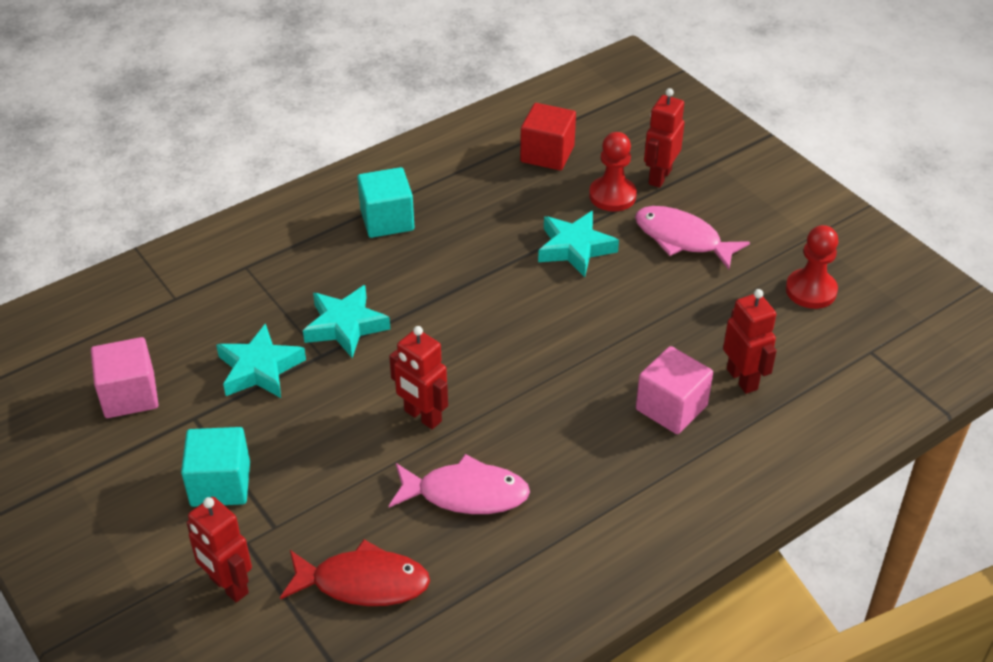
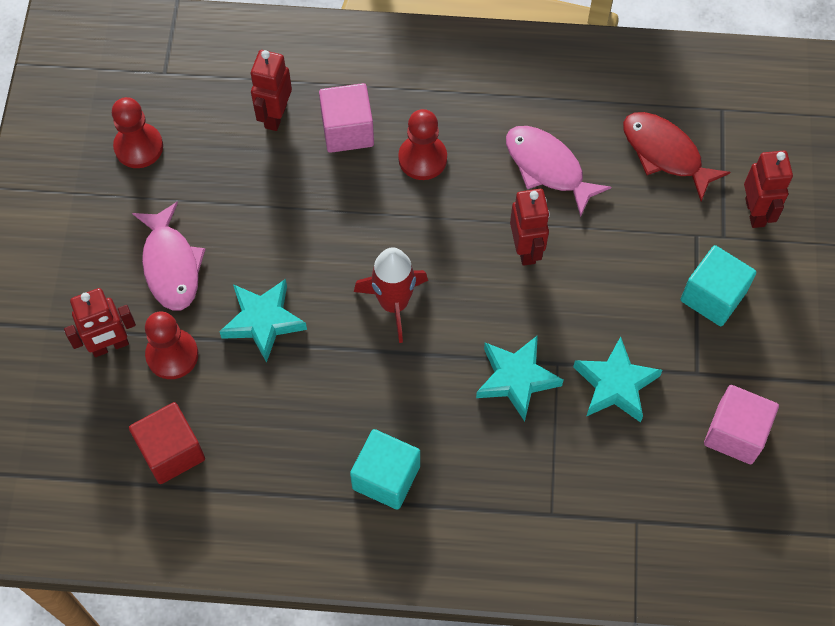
camera: 140 degrees left, 20 degrees up
(491, 315) = (394, 304): none -> red rocket
(583, 428) = (422, 158): none -> red pawn

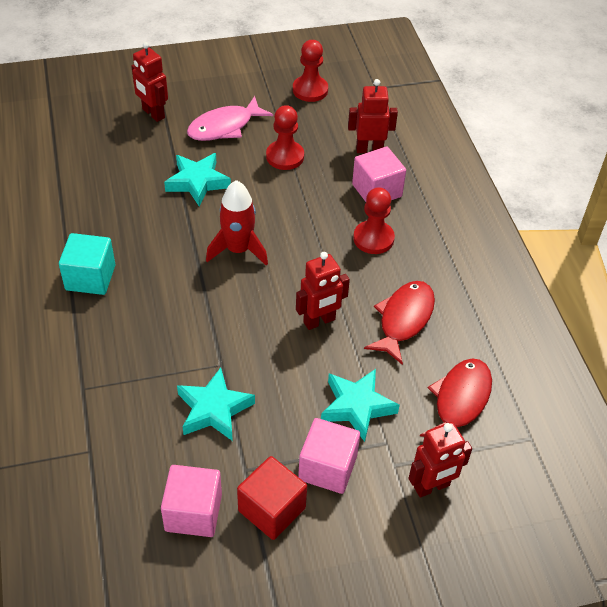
camera: 70 degrees right, 15 degrees down
(171, 451) = (82, 160): red cube -> red cube (272, 509)
(172, 355) = (155, 144): red pawn -> red pawn (285, 156)
(516, 379) = (198, 339): turquoise star -> turquoise star (357, 407)
(548, 168) = (403, 320): pink fish -> red fish
(713, 296) = (327, 468): turquoise cube -> pink cube

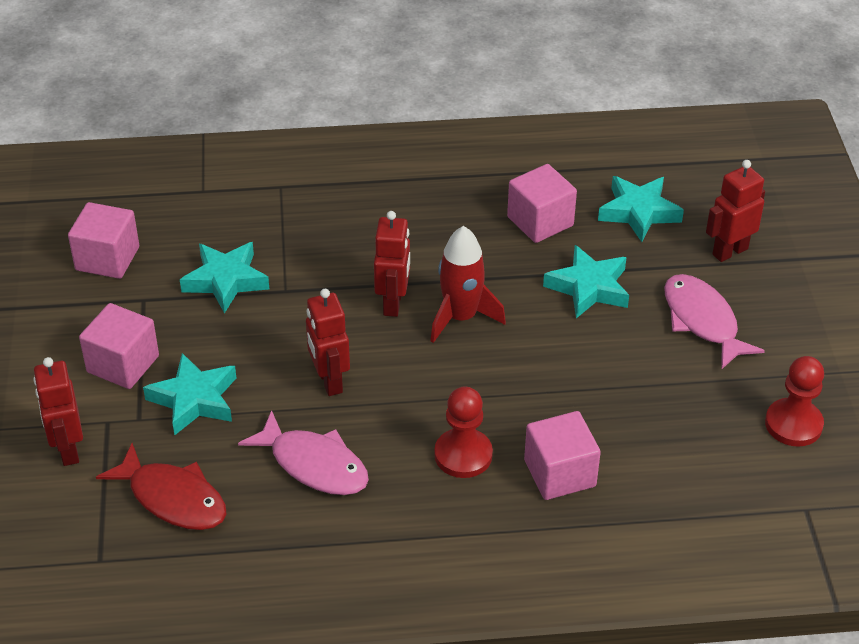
camera: 100 degrees right, 5 degrees down
(90, 277) = (434, 192): turquoise cube -> none
(112, 158) = (638, 212): none -> turquoise star
(125, 211) = (540, 221): none -> pink cube
(272, 509) = (89, 315): red cube -> none
(285, 156) = (637, 379): red pawn -> none
(369, 149) = (651, 478): red robot -> red robot (393, 303)
(403, 320) = (314, 464): red fish -> pink fish

